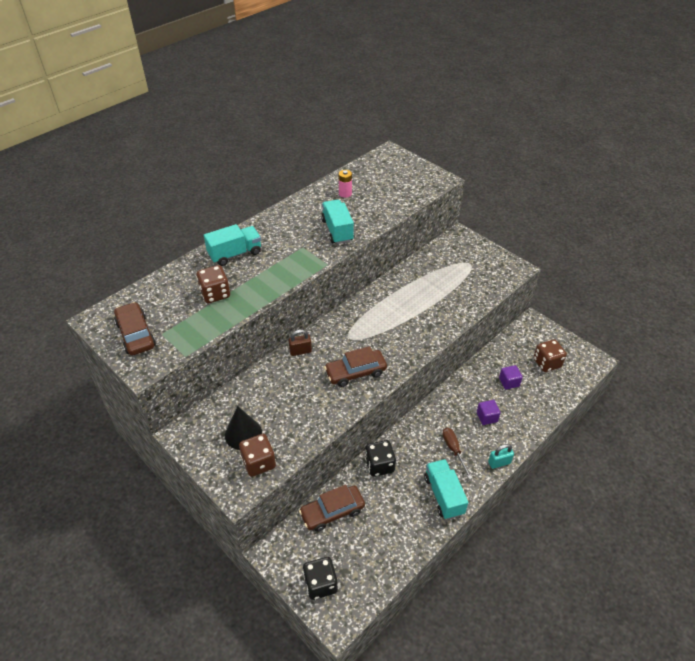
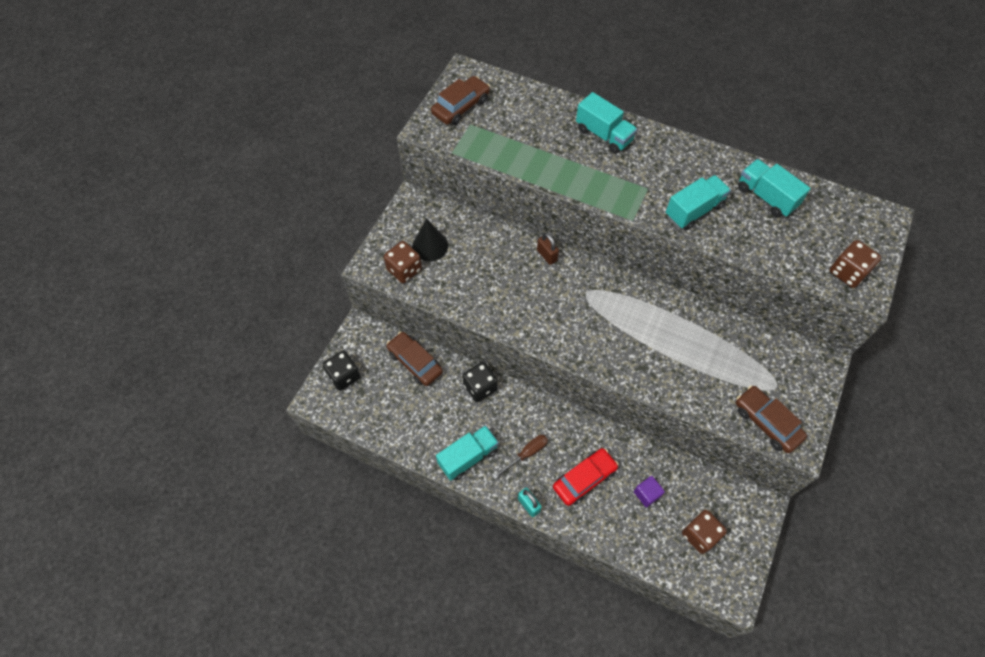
camera: 70 degrees right, 15 degrees up
(215, 294) = (539, 142): brown dice -> brown dice (847, 272)
(345, 193) = (766, 197): pink battery -> turquoise truck
(355, 372) = (542, 313): brown car -> brown car (766, 422)
(486, 417) = (584, 479): purple cube -> red car

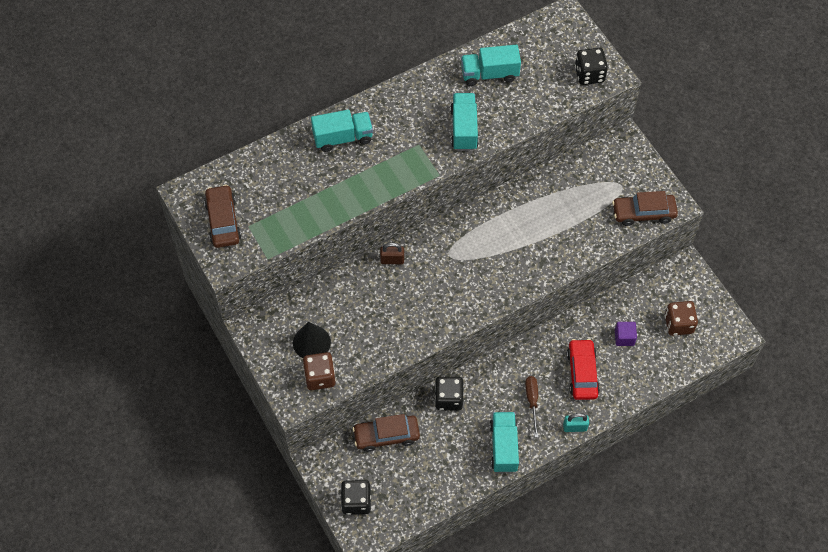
camera: 55 degrees left, 0 degrees up
(847, 272) = (589, 74): brown dice -> black dice

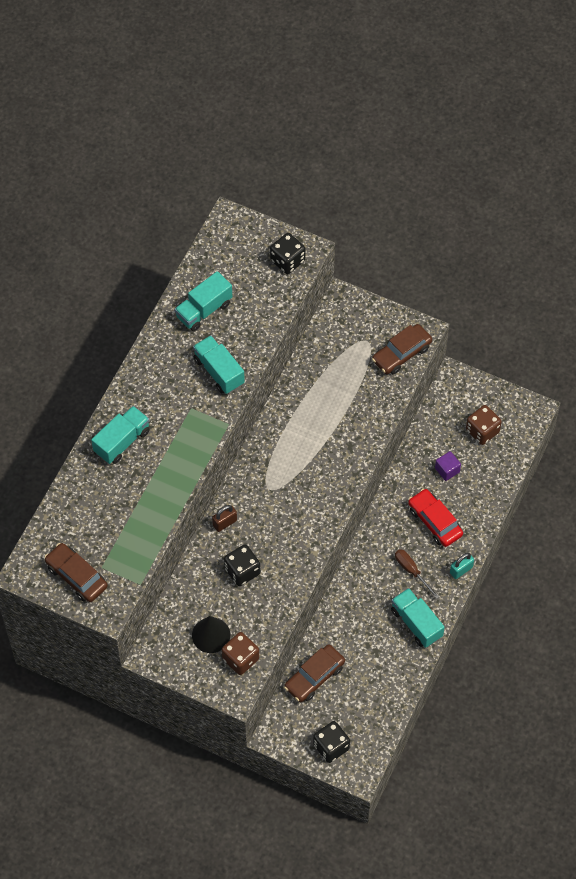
camera: 35 degrees left, 0 degrees up
(448, 399) = (342, 613): black dice -> black dice (242, 571)

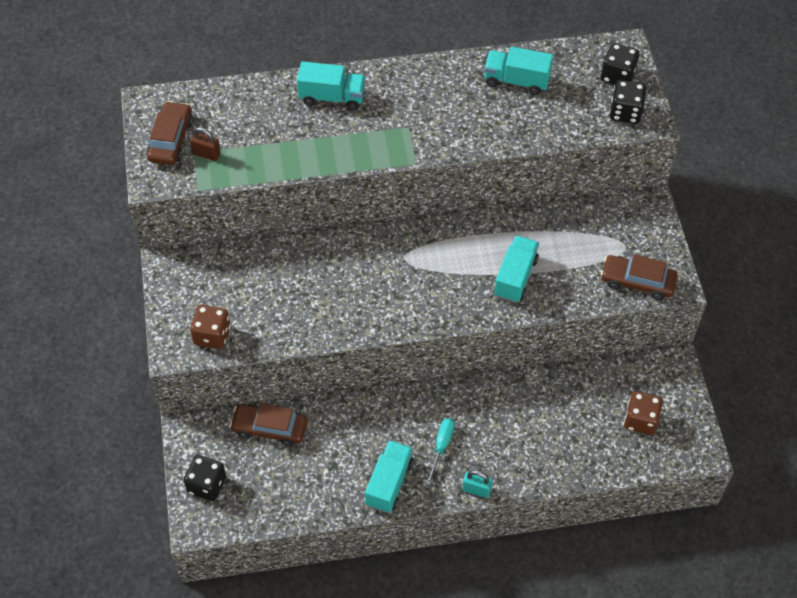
camera: 55 degrees right, 5 degrees down
(211, 635) = (220, 298): black cone -> none
(219, 371) = (463, 126): turquoise truck -> turquoise truck (515, 277)
(225, 523) = (342, 244): brown padlock -> brown padlock (206, 154)
(242, 571) = (303, 285): black dice -> black dice (617, 76)
(412, 571) = (441, 447): brown screwdriver -> turquoise screwdriver
(435, 521) = (509, 436): red car -> none
(447, 470) = (573, 414): purple cube -> none

